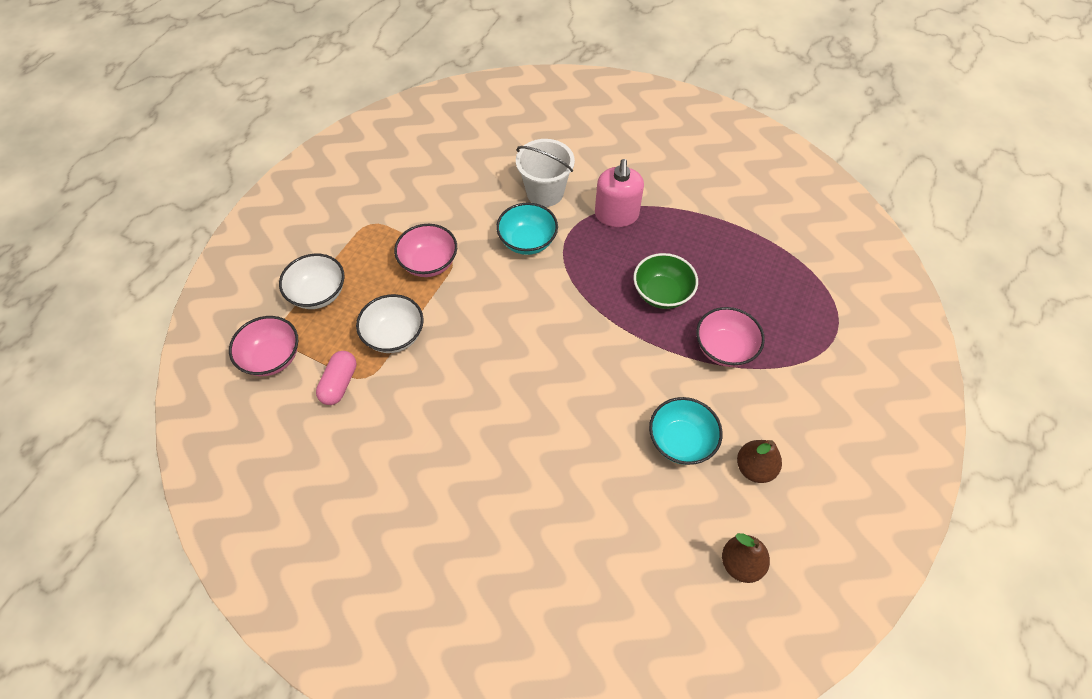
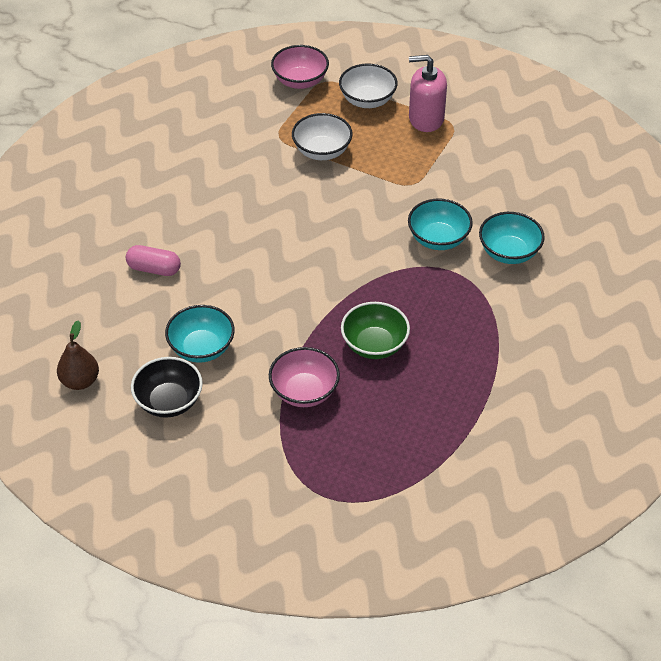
camera: 90 degrees right, 10 degrees down
(339, 383) = (273, 122): pink capsule -> pink capsule (154, 269)
(429, 263) = (406, 168): pink bowl -> none
(545, 192) = (509, 252): white bucket -> turquoise bowl
(616, 215) = (482, 311): pink soap dispenser -> pink soap dispenser (426, 118)
(754, 468) = (169, 401): brown pear -> black bowl

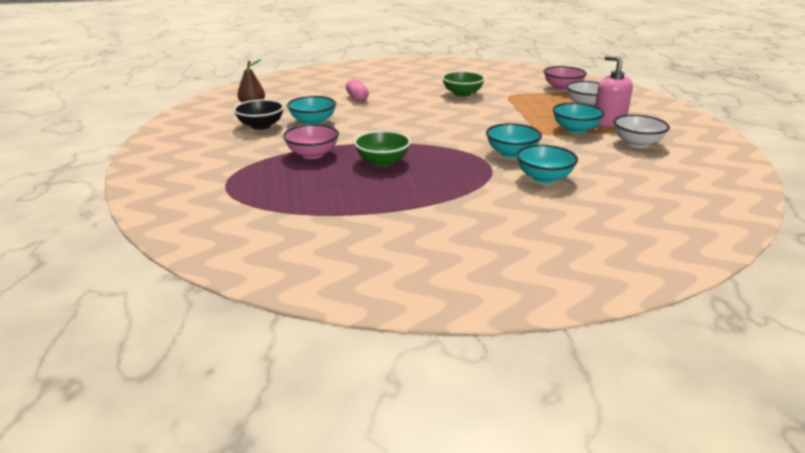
camera: 55 degrees right, 20 degrees down
(234, 171) = (462, 94): none -> green bowl
(322, 151) = (520, 106): white bowl -> white bowl (637, 143)
(423, 156) = (575, 130): none -> turquoise bowl

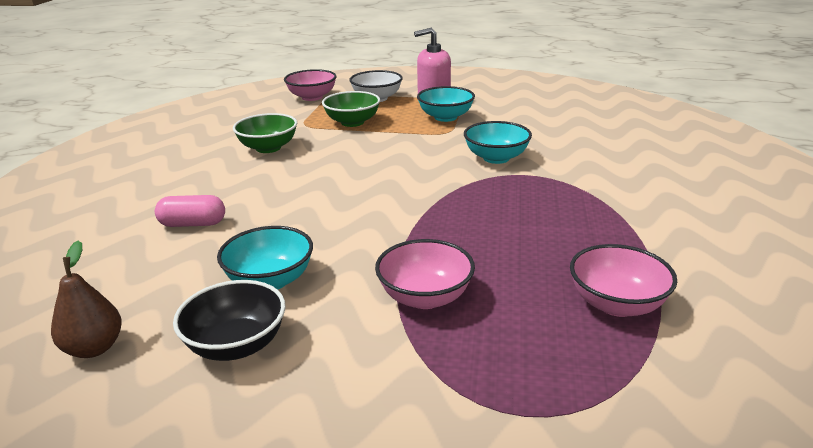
camera: 70 degrees left, 0 degrees up
(326, 202) = (616, 304): none -> pink bowl
(382, 162) = (485, 240): green bowl -> green bowl (352, 122)
(544, 178) = (570, 156): turquoise bowl -> none
(637, 143) = (498, 102): white bowl -> none

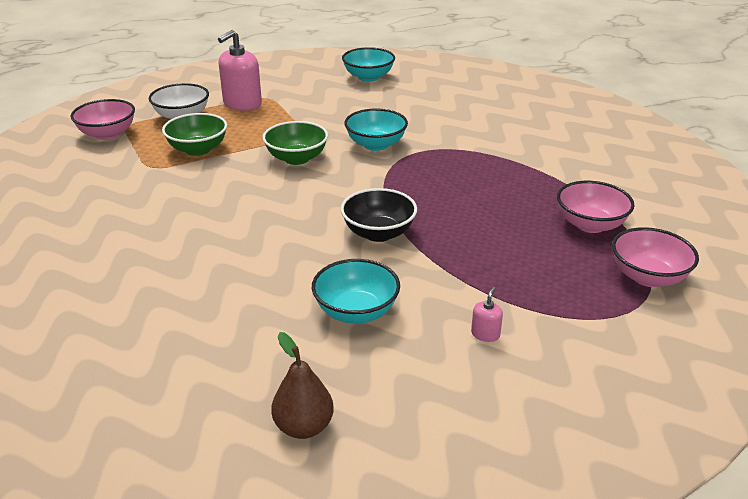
camera: 40 degrees left, 5 degrees up
(193, 224) = (207, 299): pink capsule -> none
(237, 345) = (408, 365): black bowl -> black bowl (378, 233)
(268, 148) = (154, 203): green bowl -> green bowl (296, 158)
(340, 354) = (485, 334): none -> pink soap dispenser
(425, 297) = (480, 272): pink bowl -> pink bowl (648, 277)
(445, 117) = (279, 118): turquoise bowl -> turquoise bowl (368, 77)

